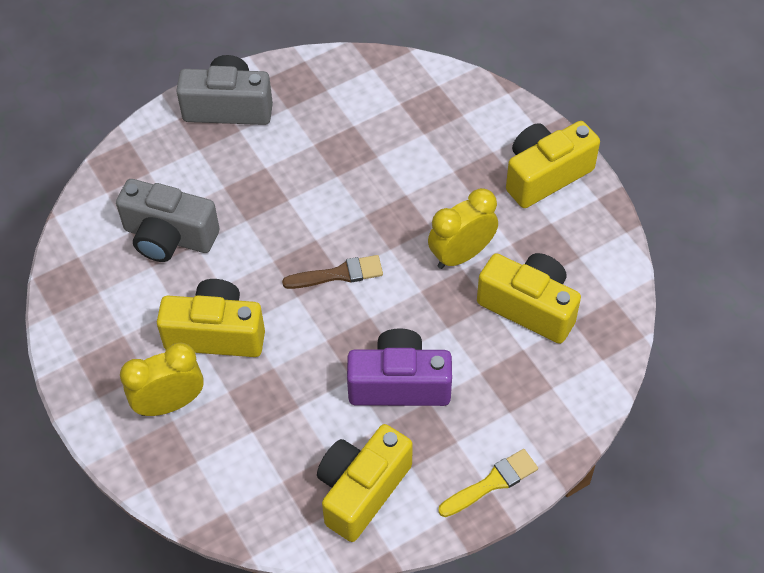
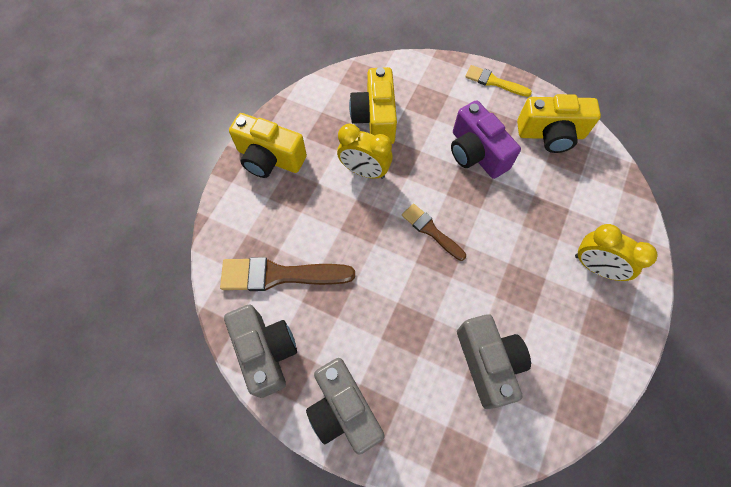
camera: 125 degrees left, 10 degrees up
(216, 333) = (530, 274): yellow camera -> none
(327, 78) = (266, 352): none -> grey camera
(395, 121) = (280, 275): none -> brown brush

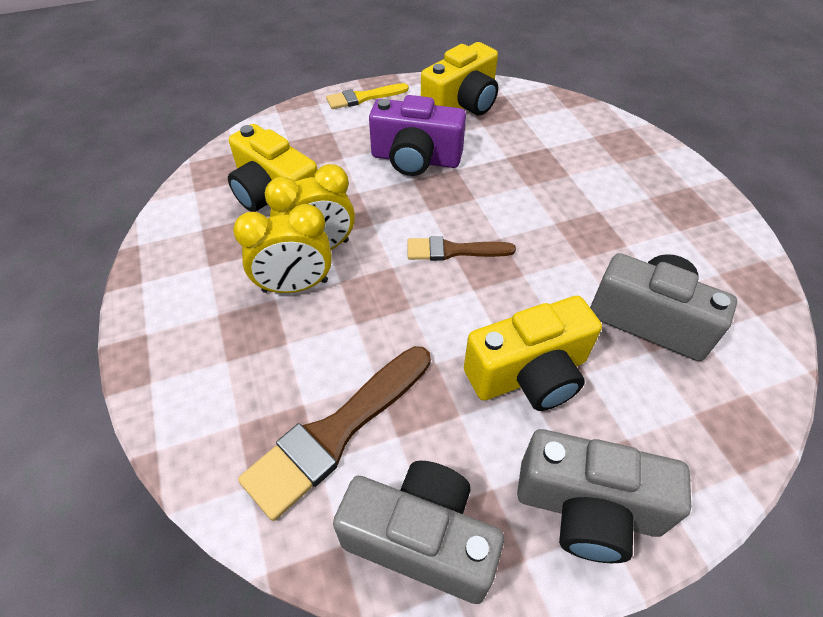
camera: 45 degrees left, 15 degrees down
(269, 158) = (181, 318): yellow camera -> yellow camera (529, 374)
(595, 267) = (622, 173): yellow clock -> yellow clock (295, 286)

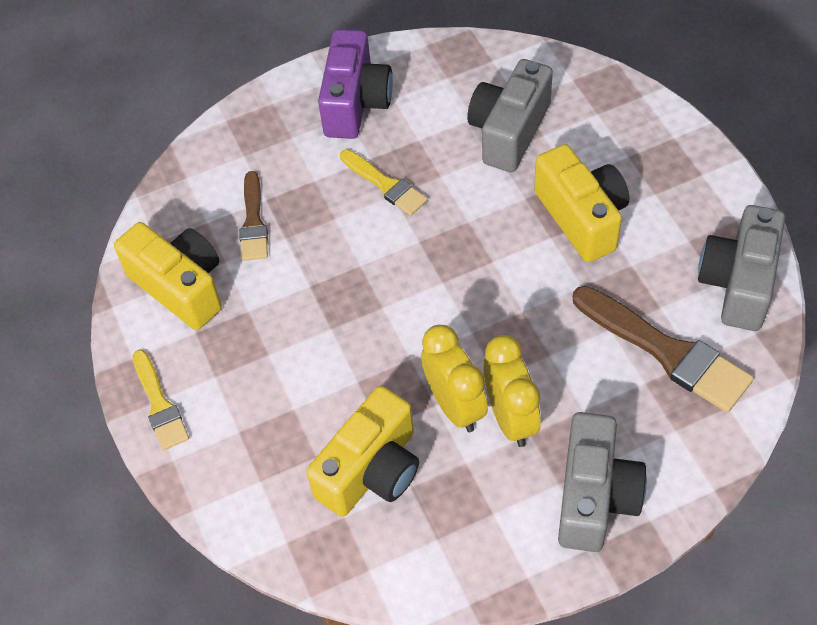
camera: 90 degrees left, 5 degrees up
(415, 159) = (294, 328): purple camera -> purple camera (355, 103)
(453, 250) = (442, 280): brown brush -> brown brush (253, 222)
(567, 218) = (385, 185): none -> yellow brush
(587, 508) = (690, 183): grey camera -> grey camera (595, 497)

